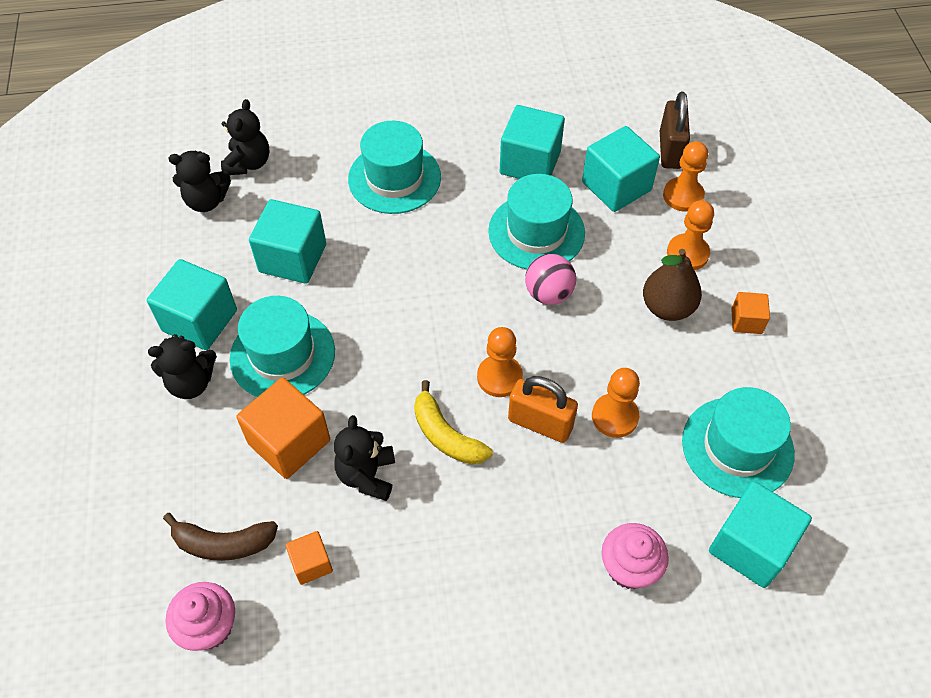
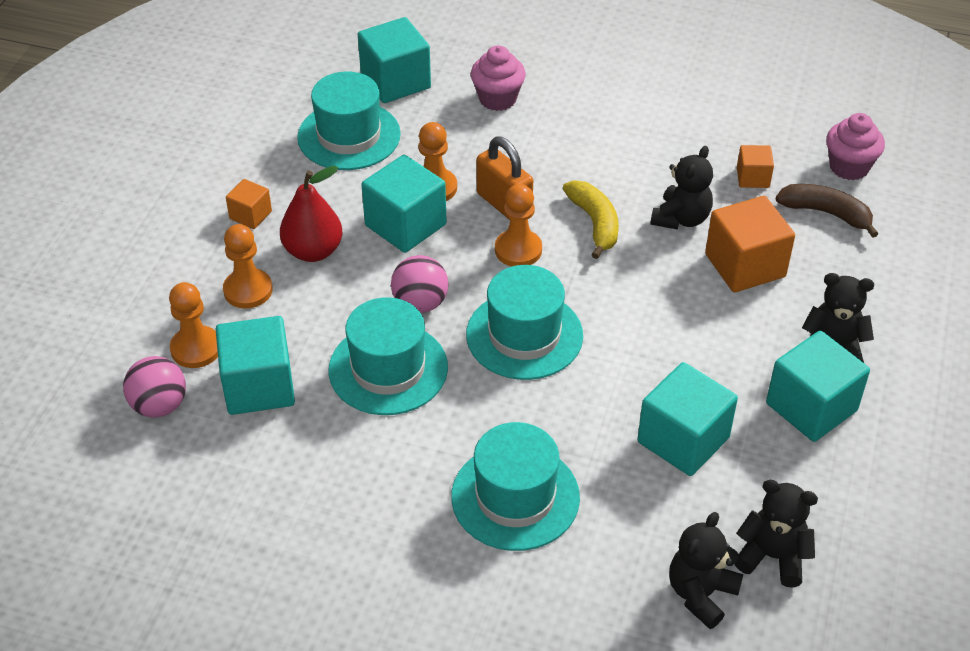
camera: 155 degrees left, 10 degrees down
(282, 355) = (728, 341): turquoise hat -> turquoise hat (524, 335)
(530, 163) = (336, 453): turquoise cube -> turquoise cube (405, 225)
(667, 307) = (313, 251): brown pear -> red pear
(670, 150) = (159, 406): brown padlock -> pink ball

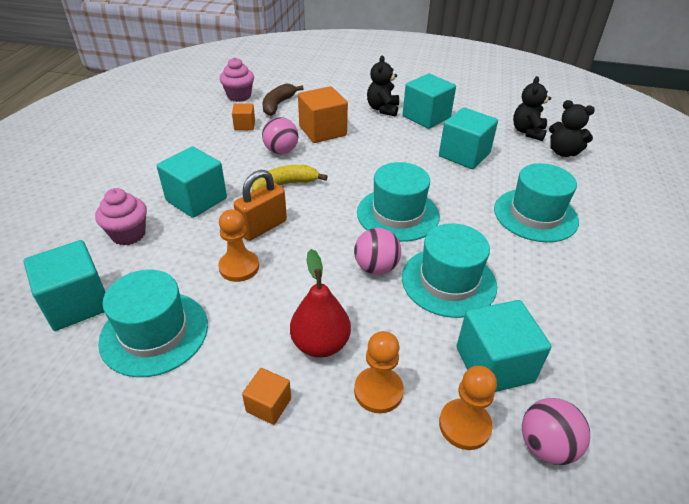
camera: 95 degrees left, 5 degrees down
(405, 225) = (285, 282): turquoise cube -> turquoise cube (196, 199)
(518, 250) = (313, 219): orange pawn -> none
(681, 218) = (281, 151): black teddy bear -> pink ball

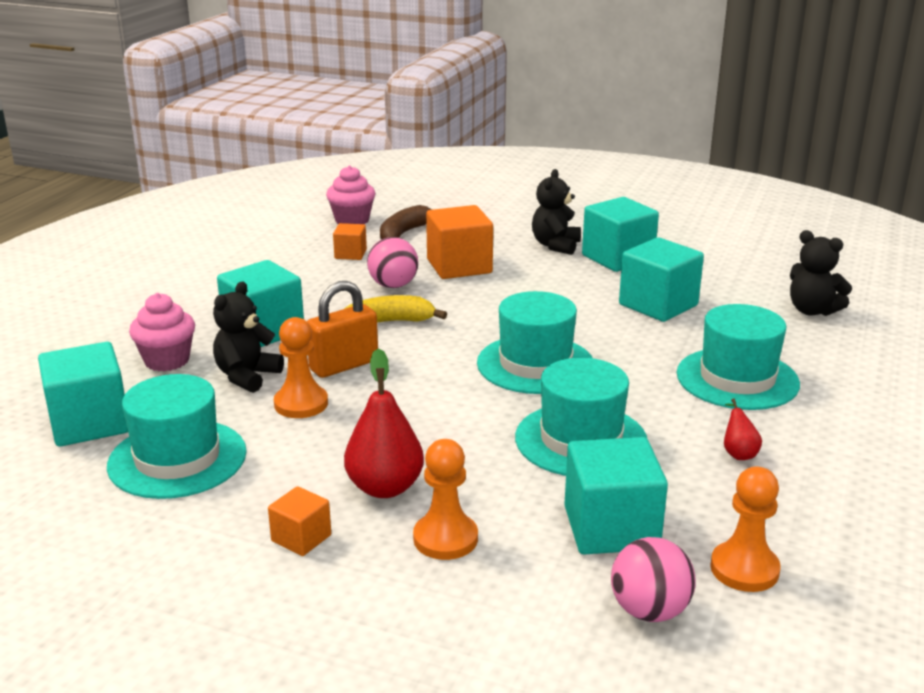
camera: 10 degrees right, 15 degrees down
(376, 267) = (485, 418): pink ball -> none
(464, 425) = (547, 581): orange pawn -> orange pawn (744, 569)
(528, 132) = (767, 284): black teddy bear -> black teddy bear (247, 376)
(557, 282) = (738, 453): none -> red pear

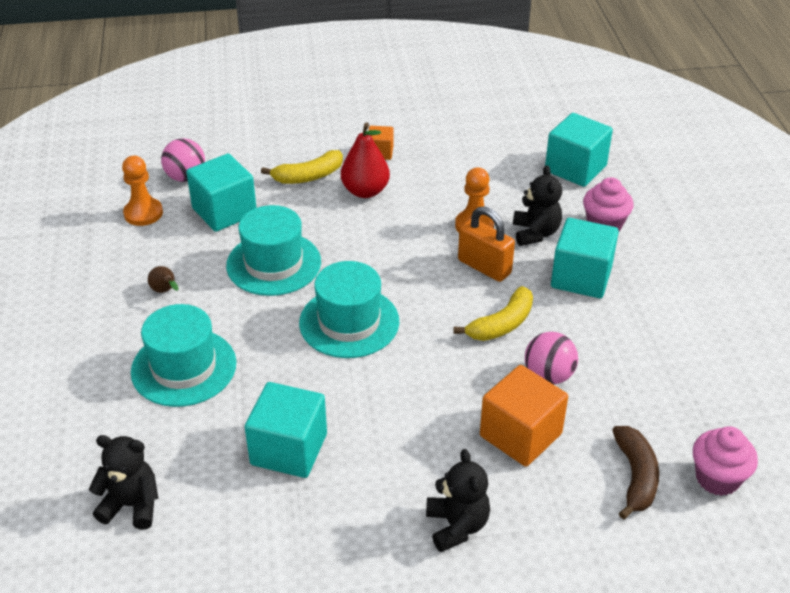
camera: 150 degrees right, 15 degrees up
(177, 459) = (495, 167): turquoise hat -> none
(344, 365) = (484, 267): orange padlock -> orange padlock turned 75 degrees counterclockwise
(350, 254) = (641, 410): orange cube -> none
(445, 538) = (308, 176): orange pawn -> yellow banana
(618, 258) = (373, 528): turquoise cube -> none
(738, 453) = (165, 291): red pear -> brown pear

